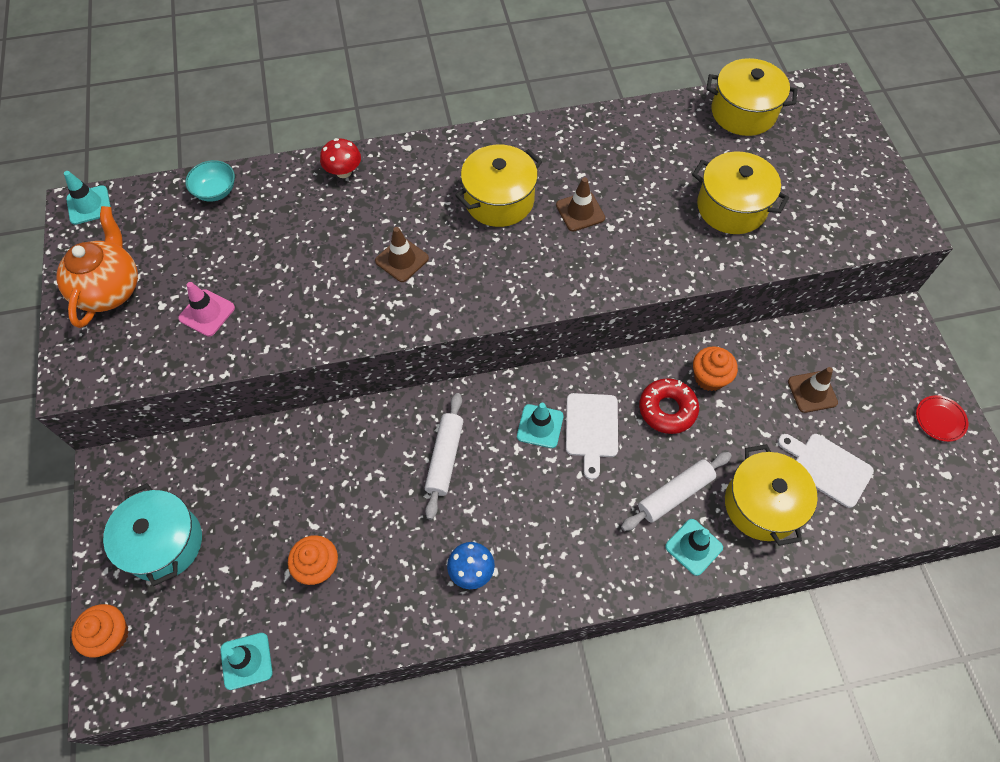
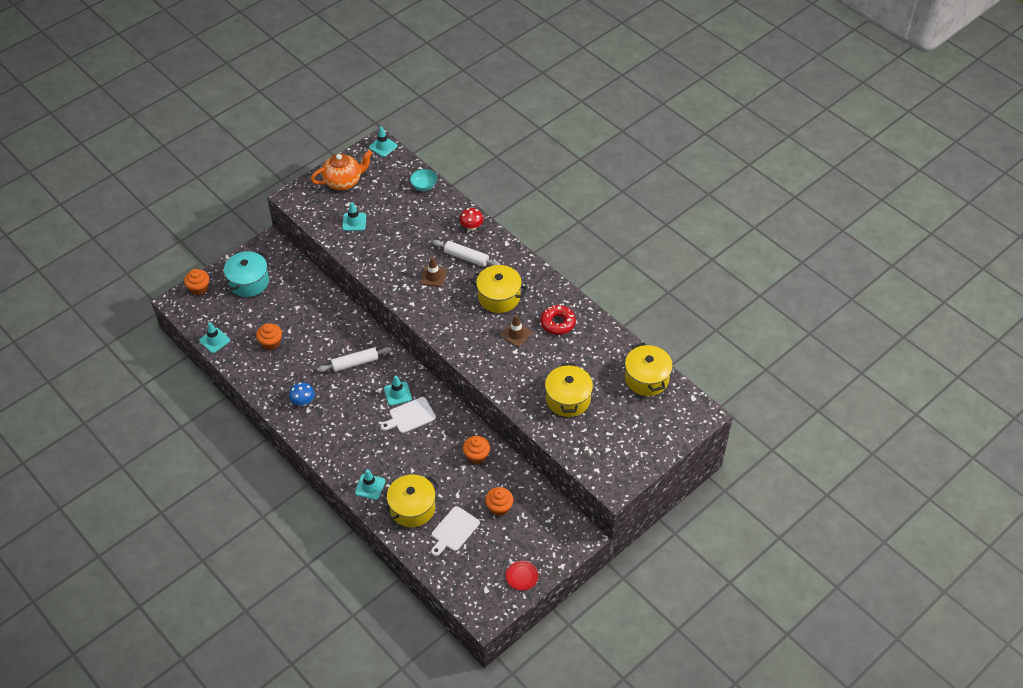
camera: 60 degrees right, 10 degrees down
(207, 313) = (354, 222): pink traffic cone -> turquoise traffic cone
(667, 409) = (443, 444): red donut -> red donut (557, 323)
(675, 494) = (395, 467): white rolling pin -> white rolling pin (466, 258)
(812, 392) = (499, 507): brown traffic cone -> orange cupcake
(827, 468) = (454, 531): white cutting board -> white cutting board turned 150 degrees counterclockwise

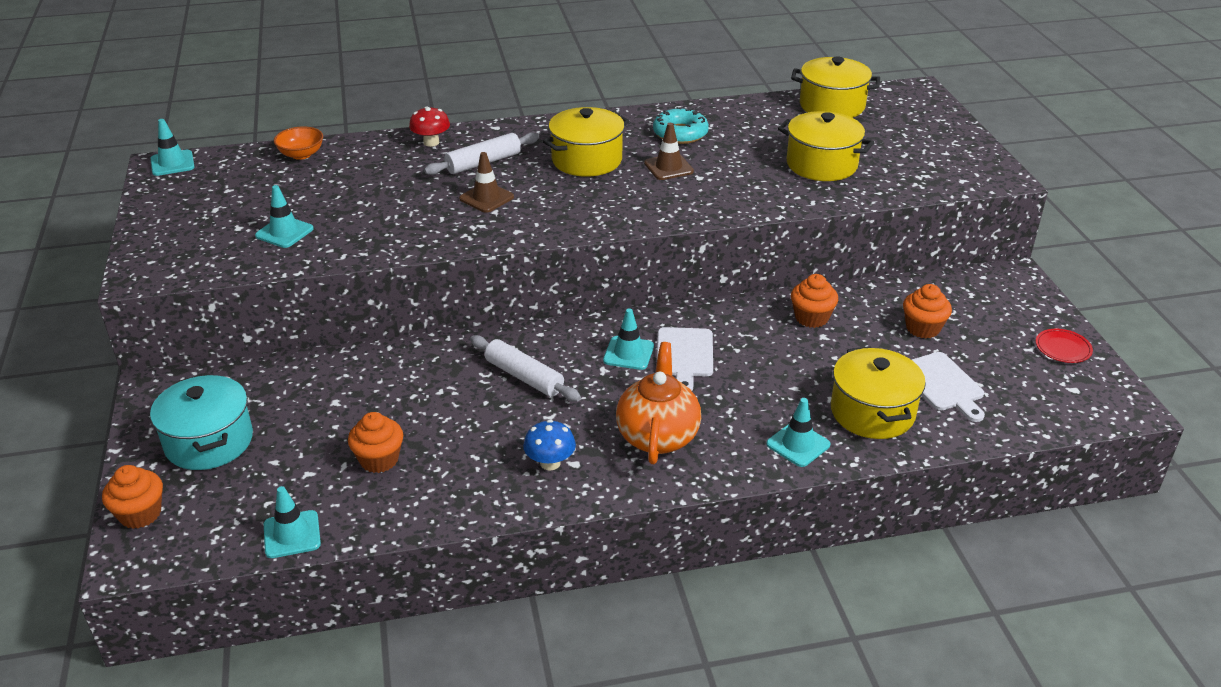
camera: 60 degrees left, 15 degrees down
(343, 181) = (187, 217): orange teapot -> orange teapot (657, 436)
(355, 363) = (524, 377): white rolling pin -> white rolling pin turned 60 degrees counterclockwise
(424, 186) = (301, 154): turquoise bowl -> orange bowl
(557, 323) = (680, 134): red donut -> turquoise donut

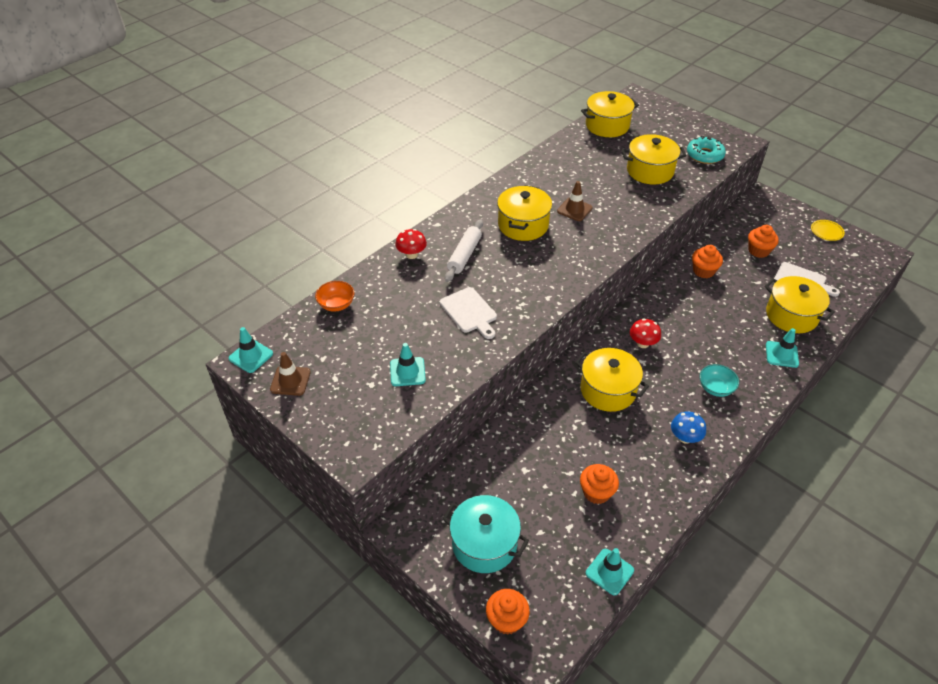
camera: 35 degrees left, 10 degrees up
(486, 198) = (500, 281): brown traffic cone -> brown traffic cone (290, 381)
(524, 377) = (608, 390): white rolling pin -> yellow pot
(628, 353) = (643, 343): turquoise traffic cone -> red mushroom
(657, 436) = (715, 388): orange teapot -> turquoise bowl
(680, 134) = (551, 181): turquoise donut -> turquoise donut (704, 155)
(685, 355) = (671, 329): white cutting board -> white cutting board (469, 312)
(1063, 348) = (826, 232): red plate -> yellow plate

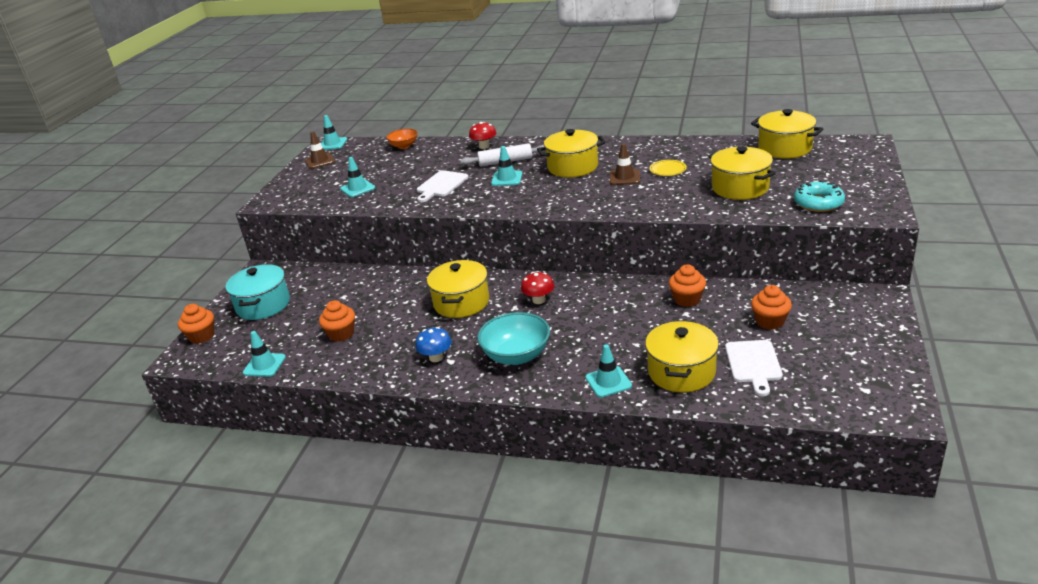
camera: 65 degrees right, 15 degrees down
(503, 268) = (507, 179): none -> turquoise traffic cone
(715, 388) = (516, 356): turquoise bowl -> turquoise bowl, size x1.67
(826, 232) = (881, 357): yellow plate -> yellow plate (667, 170)

